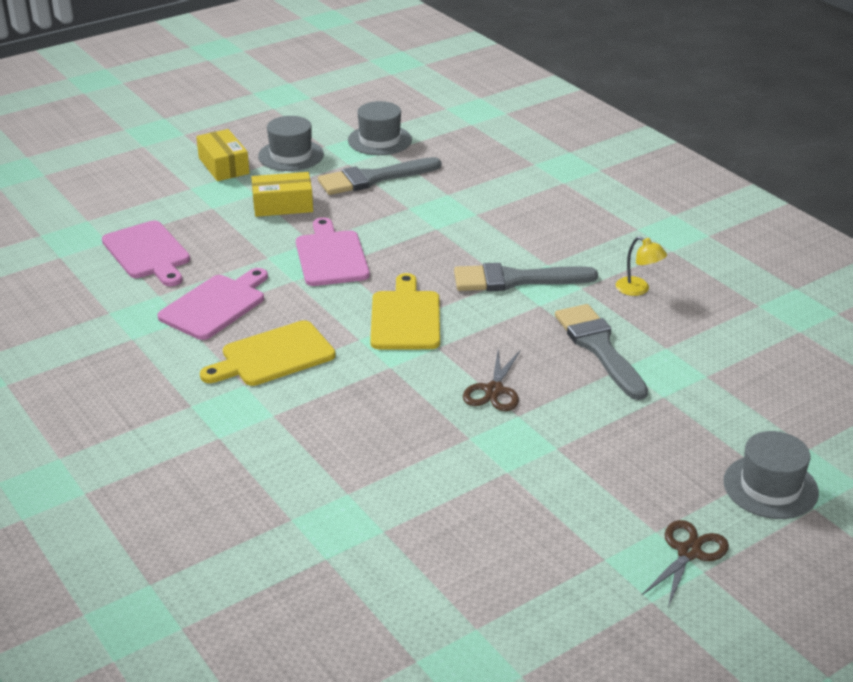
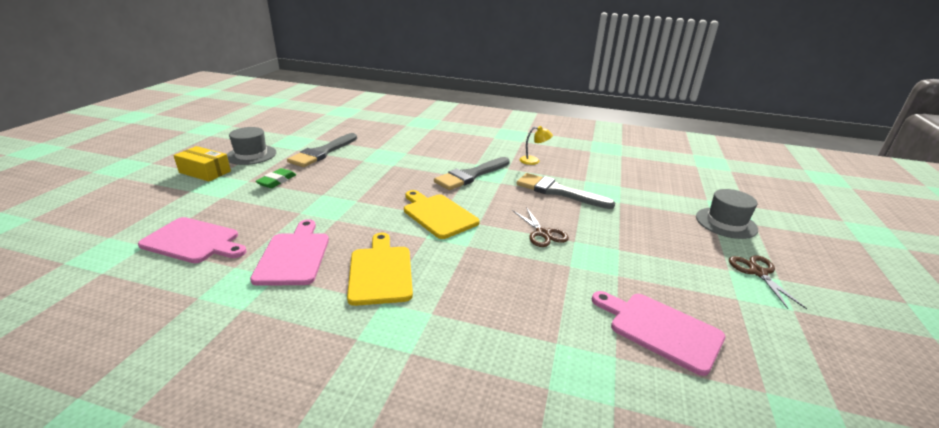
camera: 40 degrees left, 5 degrees down
(273, 356) = (380, 272): yellow cutting board -> yellow cutting board turned 150 degrees clockwise
(283, 205) = (277, 181): yellow box -> green eraser
(331, 256) = (345, 198): pink cutting board -> pink cutting board (660, 329)
(379, 140) = (303, 135): grey hat -> none

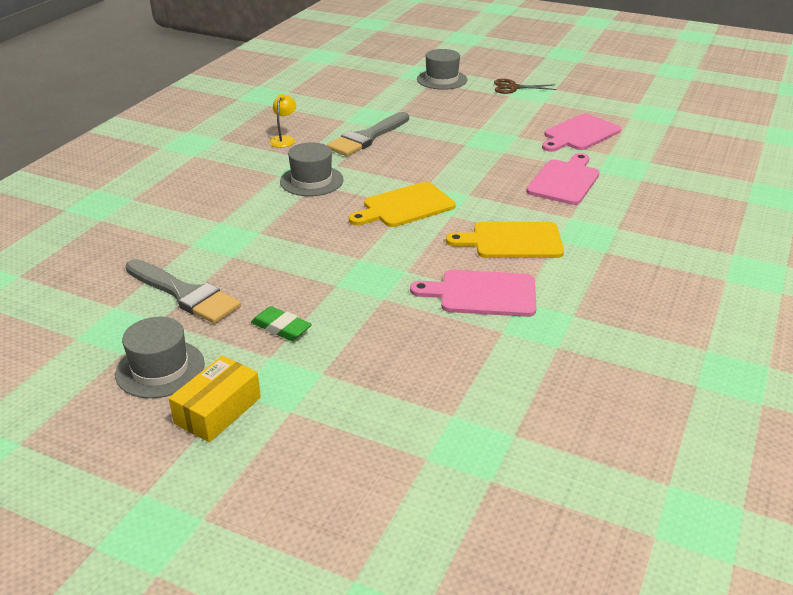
camera: 80 degrees left, 5 degrees up
(194, 241) = (445, 374): pink cutting board -> pink cutting board (564, 181)
(471, 175) = (311, 181): grey brush -> grey hat
(543, 233) = (450, 156): brown scissors -> none

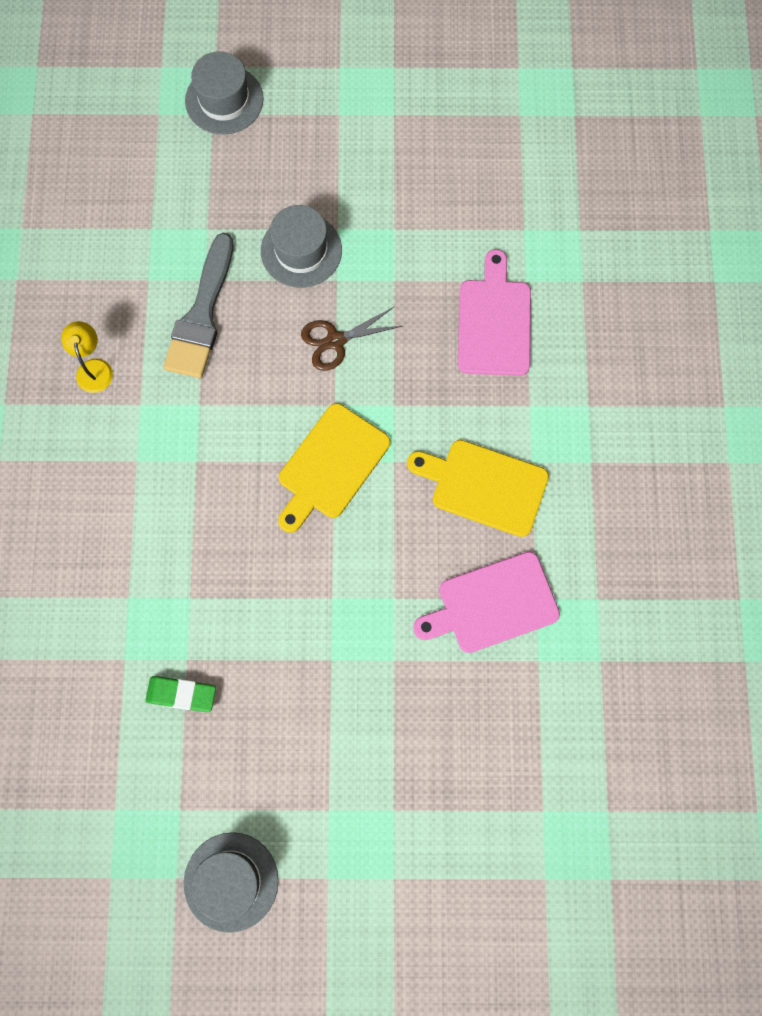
camera: 25 degrees left, 40 degrees up
(185, 294) = (177, 752): grey brush -> none
(218, 410) = (325, 911): yellow box -> none
(281, 328) = (314, 760): green eraser -> green eraser (181, 694)
(311, 181) = (187, 456): grey hat -> grey hat (301, 250)
(512, 241) = (484, 486): yellow cutting board -> yellow cutting board turned 45 degrees clockwise
(513, 87) = (334, 86): brown scissors -> brown scissors (336, 341)
(580, 134) = (471, 190): pink cutting board -> none

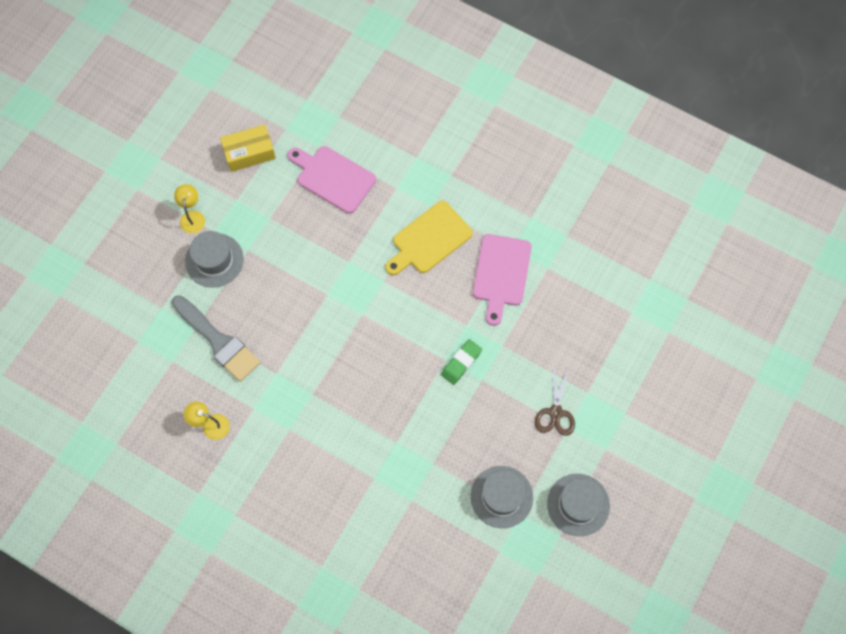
camera: 60 degrees left, 5 degrees down
(181, 694) = (452, 477): green eraser -> green eraser (461, 363)
(224, 100) = (78, 251): grey hat -> grey hat (501, 497)
(331, 466) = (364, 317): yellow cutting board -> none
(336, 341) = (287, 272): brown scissors -> brown scissors (555, 412)
(341, 194) = (192, 216): none -> yellow lamp
(465, 207) = (249, 153): none -> yellow box

